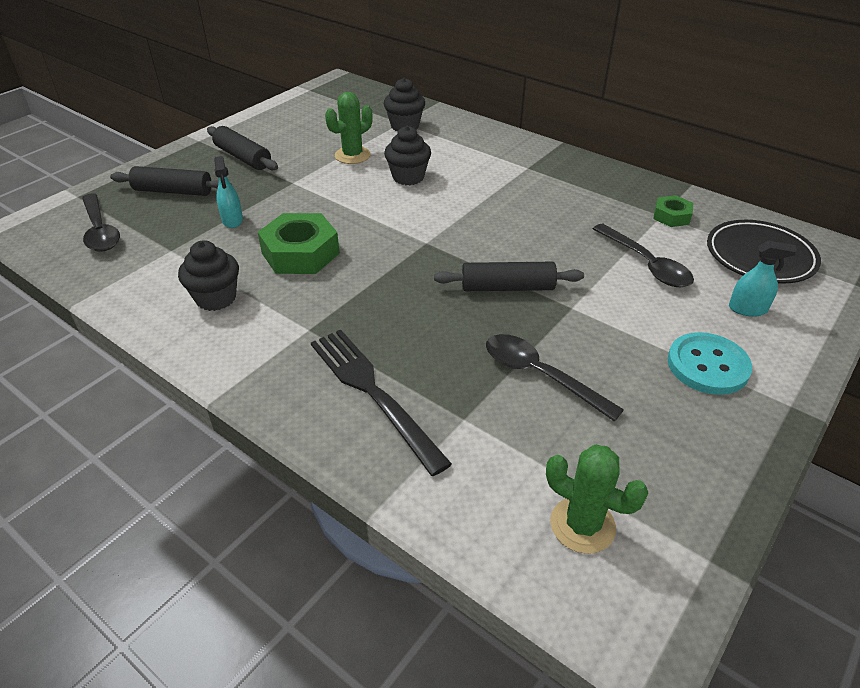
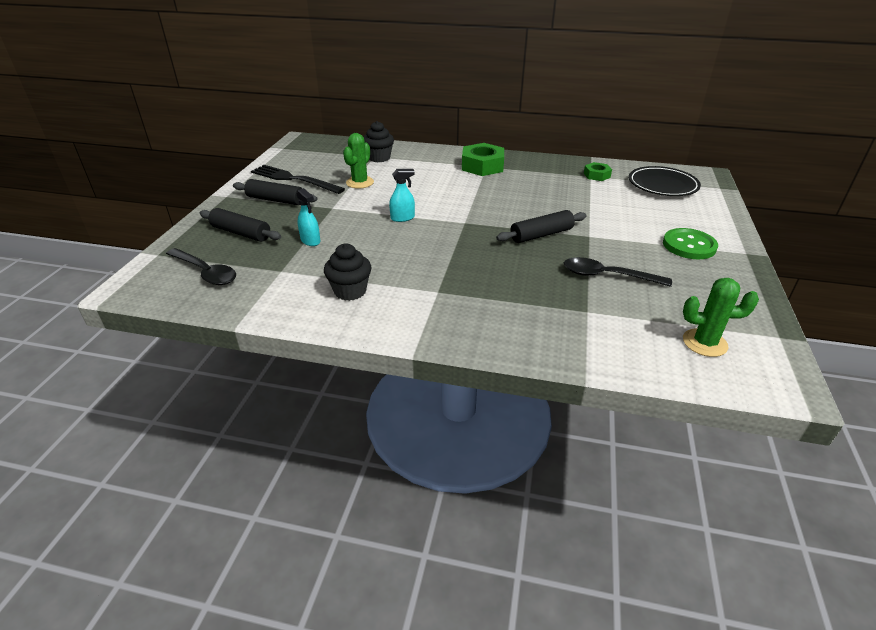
camera: 25 degrees left, 5 degrees down
(173, 191) = (241, 233): black rolling pin -> black rolling pin turned 45 degrees clockwise
(300, 253) = (384, 249): green nut -> green nut (482, 166)
(373, 392) = (518, 314): black fork -> black fork (294, 179)
(408, 177) = (413, 187): black cupcake -> none
(646, 264) = (607, 203): black spoon -> none
(707, 365) = (689, 245): turquoise button -> green button
(747, 309) = (681, 213): turquoise spray bottle -> turquoise spray bottle (402, 218)

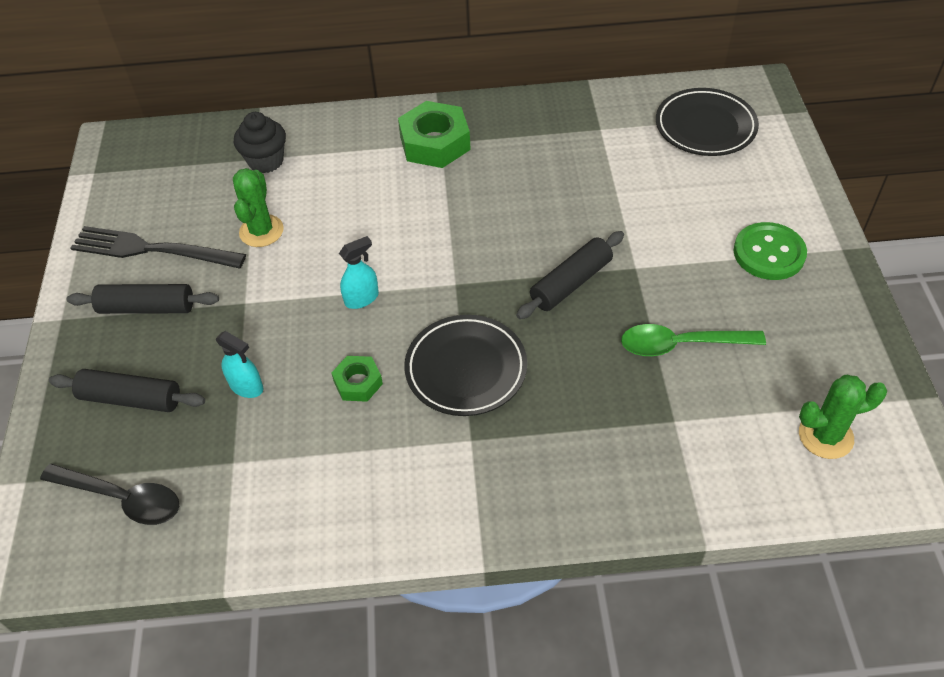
camera: 15 degrees left, 15 degrees up
(350, 291) = (351, 475): black cupcake -> none
(452, 259) = (466, 369): none -> black plate
(596, 175) = (608, 125): green nut -> green nut (358, 382)
(607, 276) = (681, 345): black spoon -> green spoon

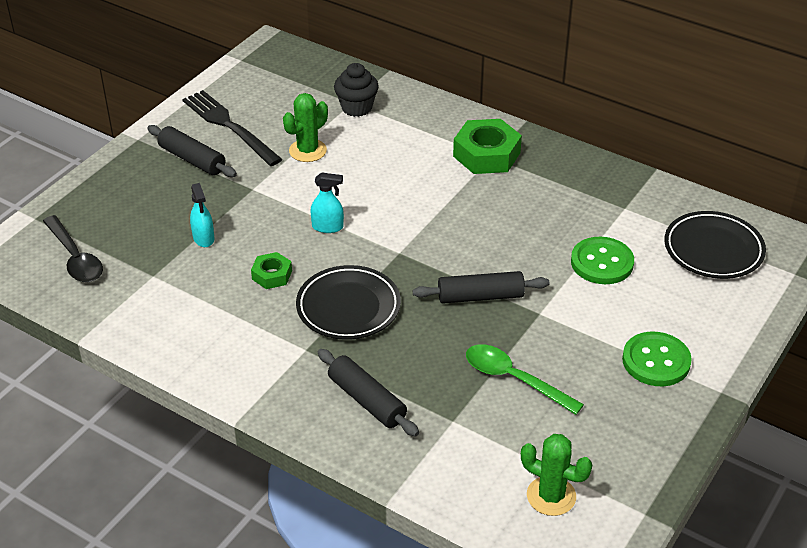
camera: 35 degrees right, 10 degrees down
(131, 398) = (132, 206): black rolling pin -> black rolling pin (367, 400)
(635, 189) = (602, 262): none -> green button

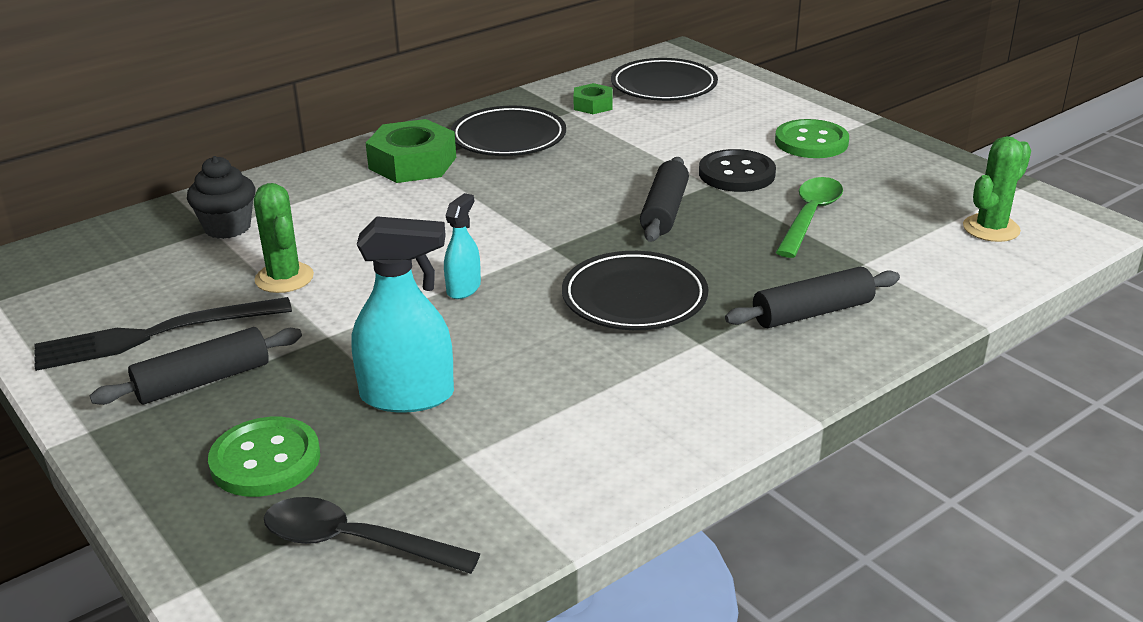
camera: 70 degrees left, 10 degrees down
(75, 258) = (355, 542): black spoon -> black spoon turned 150 degrees counterclockwise
(203, 238) = (407, 396): turquoise spray bottle -> turquoise spray bottle, size x1.78
(272, 275) = (533, 347): green nut -> green nut (593, 105)
(514, 379) = (810, 216): green spoon -> green spoon turned 150 degrees clockwise
(555, 188) = (508, 138): none -> black plate
(566, 325) = (736, 174): none -> black button
(602, 262) = (649, 138): green button -> green button (265, 460)

